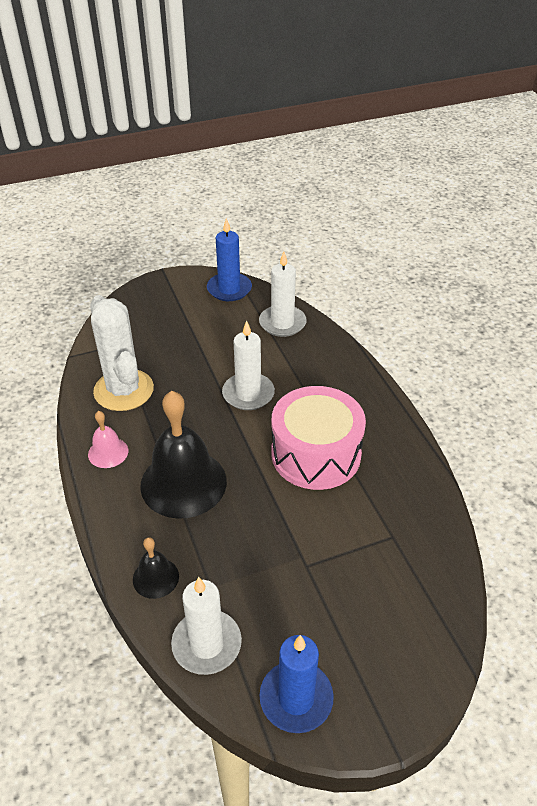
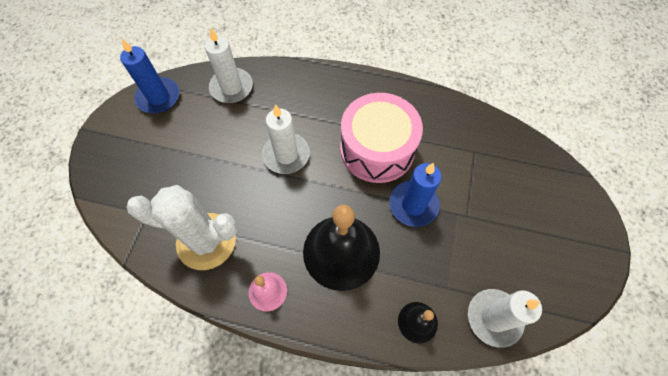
camera: 55 degrees left, 20 degrees up
(296, 698) = (563, 285): blue candle -> blue candle (413, 205)

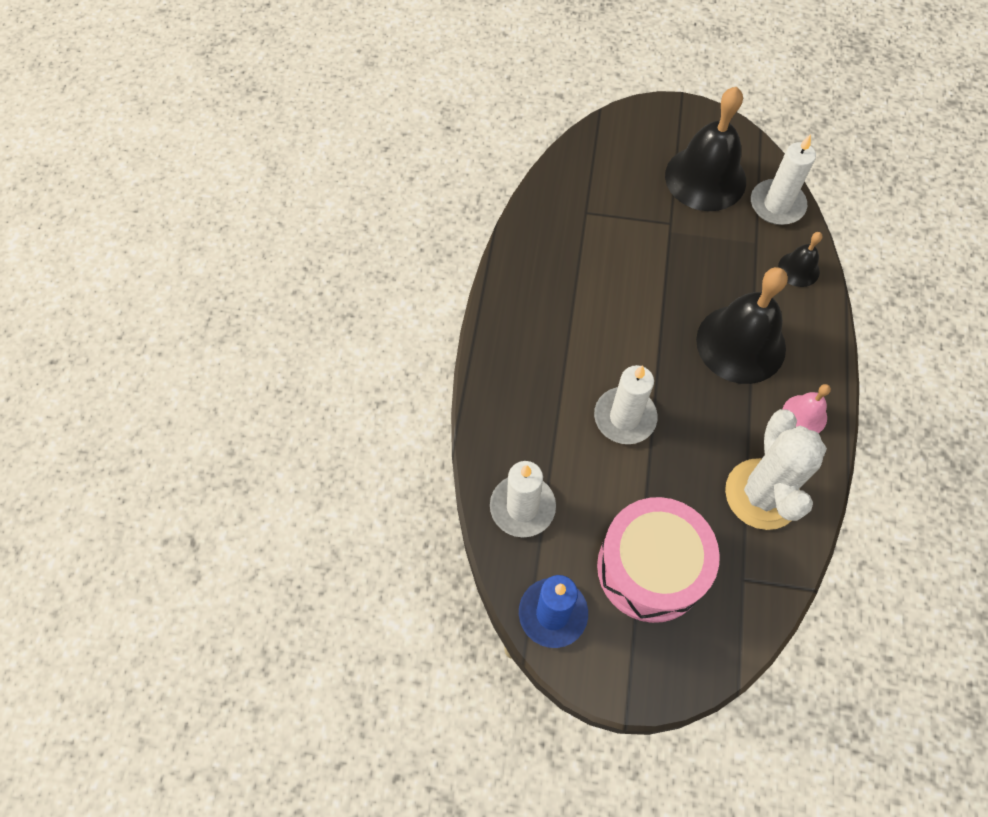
camera: 95 degrees left, 0 degrees up
(377, 149) = (599, 313): pink drum -> pink drum (650, 568)
(413, 205) = (668, 273): blue candle -> none
(521, 254) = (705, 178): none -> black bell

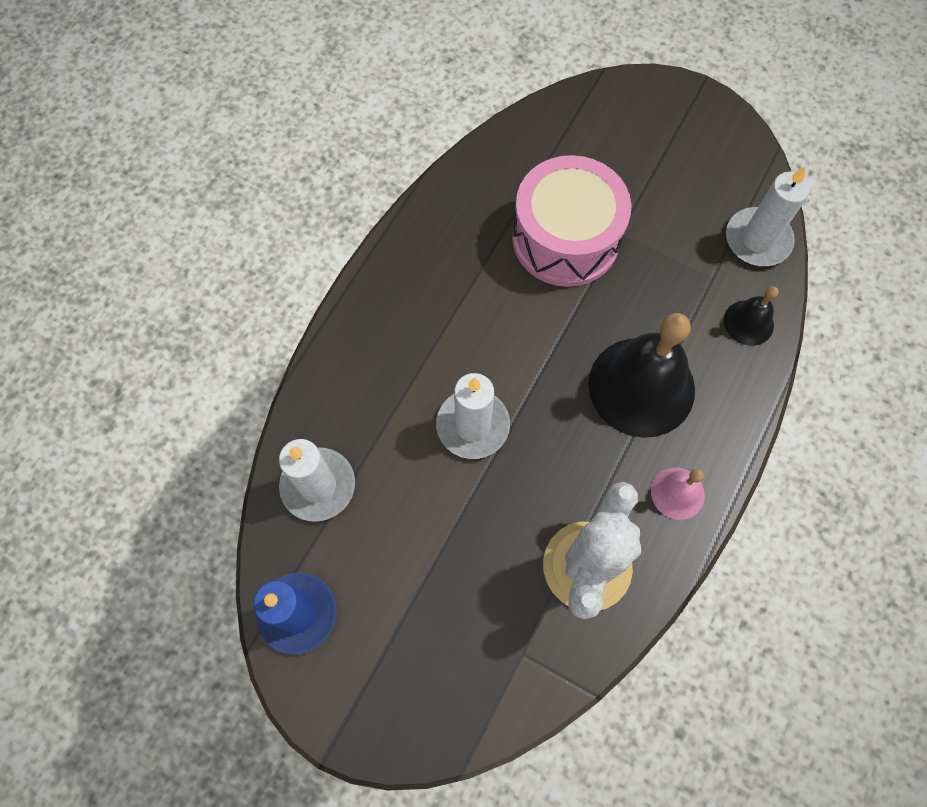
camera: 20 degrees right, 5 degrees up
(650, 568) = (425, 603): pink drum -> pink drum (565, 238)
(705, 178) = (688, 183): black bell -> none

